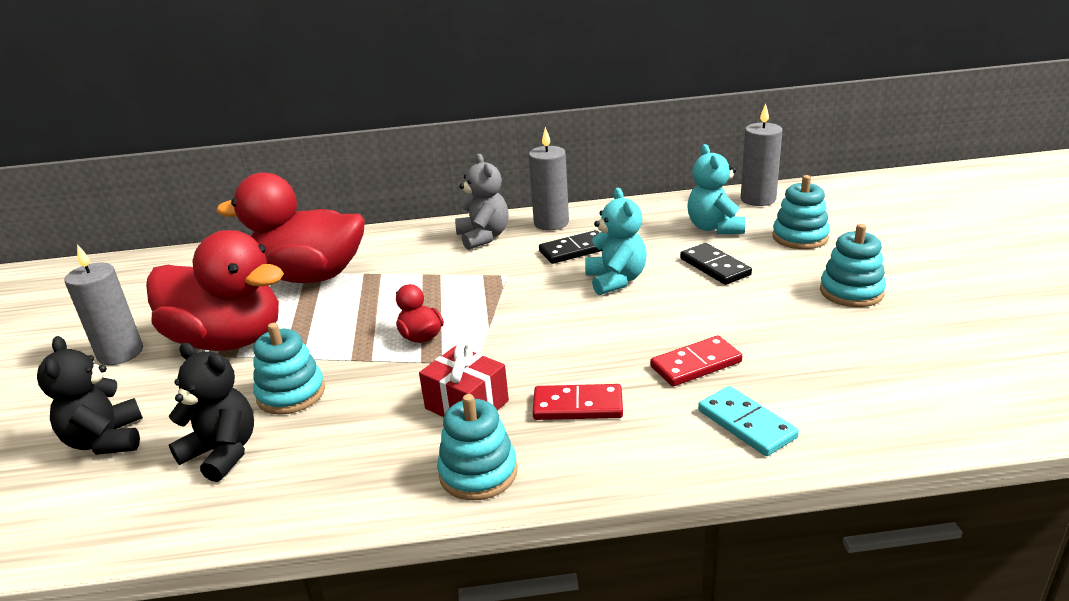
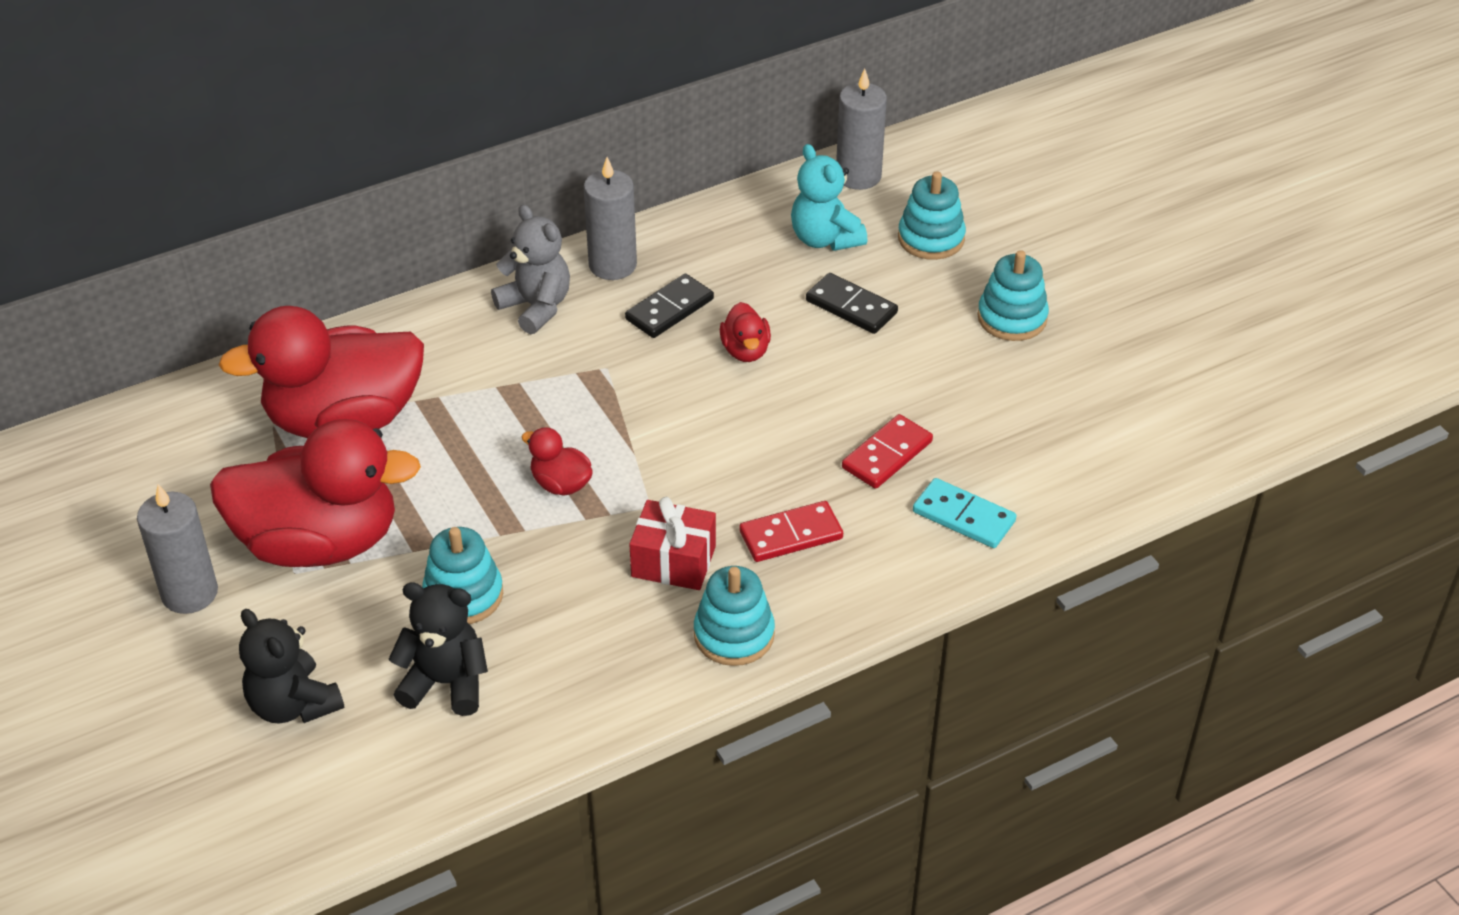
camera: 25 degrees left, 15 degrees up
(616, 280) = (745, 351): turquoise teddy bear -> red duck

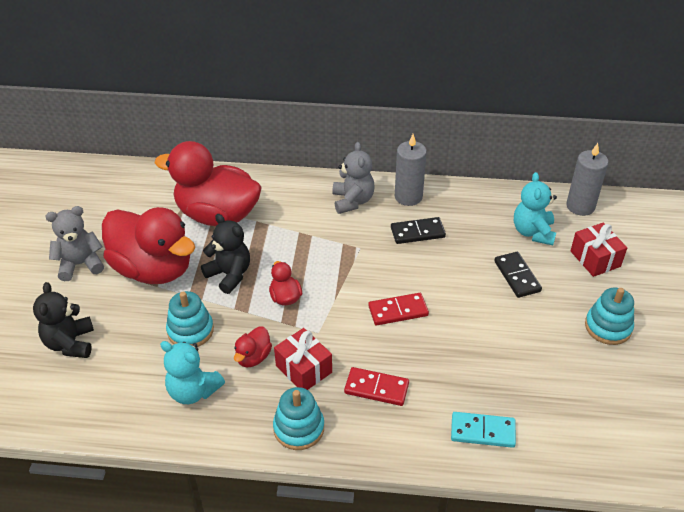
camera: 35 degrees right, 0 degrees up
(189, 593) = (80, 264): grey candle -> grey teddy bear
(446, 683) = (142, 372): black teddy bear -> black teddy bear (229, 275)
(545, 667) = (193, 391): none -> turquoise teddy bear
(745, 351) = (438, 273): red duck -> red duck (253, 357)
(887, 455) = (468, 370): red domino -> red domino (398, 311)
(931, 238) = (595, 259): turquoise stacking toy -> red gift
(964, 516) = (482, 431): turquoise domino -> turquoise domino turned 60 degrees counterclockwise

